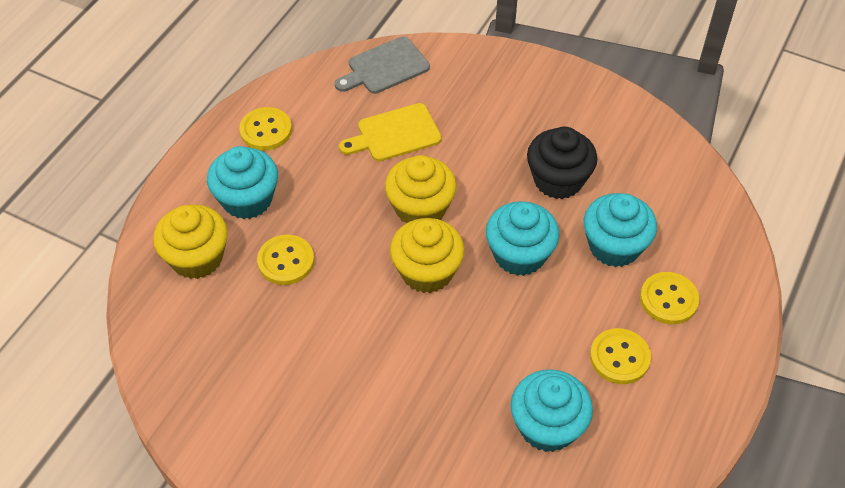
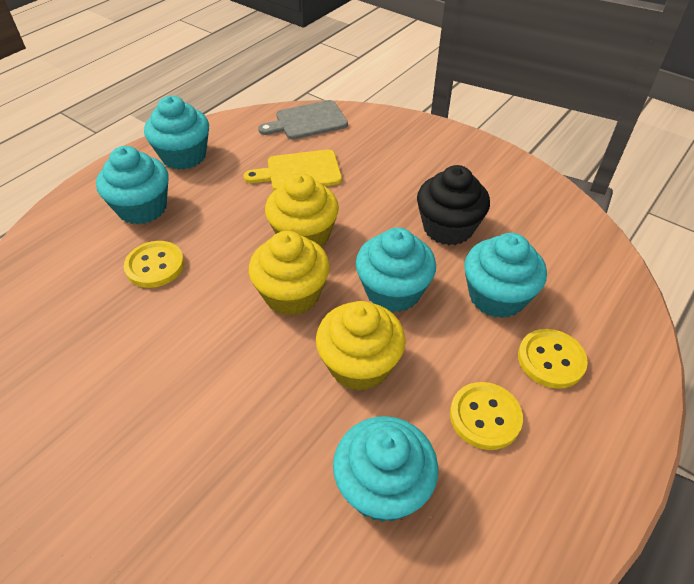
camera: 10 degrees right, 5 degrees down
(197, 258) = (72, 251): yellow cupcake -> yellow cupcake (359, 365)
(266, 130) = (184, 156): yellow button -> turquoise cupcake

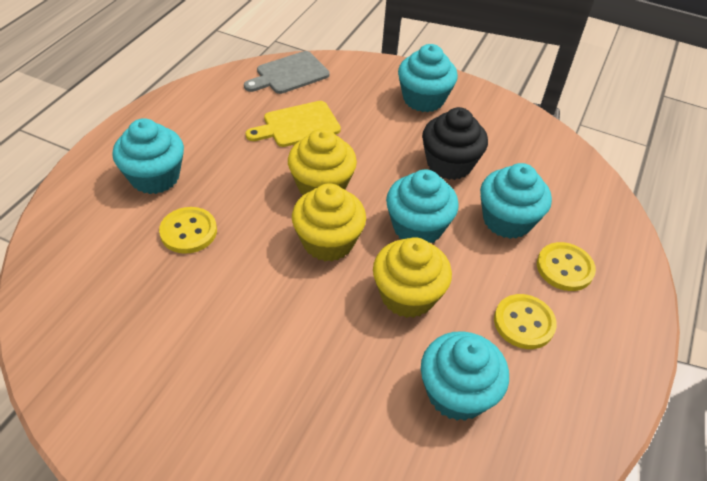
camera: 15 degrees left, 0 degrees up
(184, 156) = (178, 120): turquoise cupcake -> turquoise cupcake (423, 99)

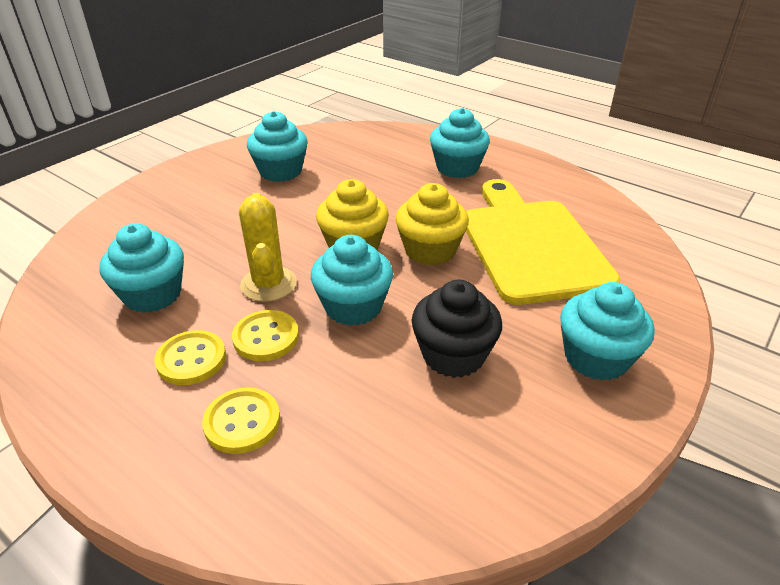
camera: 105 degrees right, 10 degrees down
(188, 231) = (389, 180): yellow button -> yellow button (266, 337)
(289, 74) = (629, 247): grey cutting board -> none
(297, 125) = (530, 245): yellow cutting board -> yellow cutting board, size x1.95
(407, 295) = (268, 284): yellow cupcake -> yellow cactus
(507, 220) = (339, 387): turquoise cupcake -> turquoise cupcake (280, 171)

